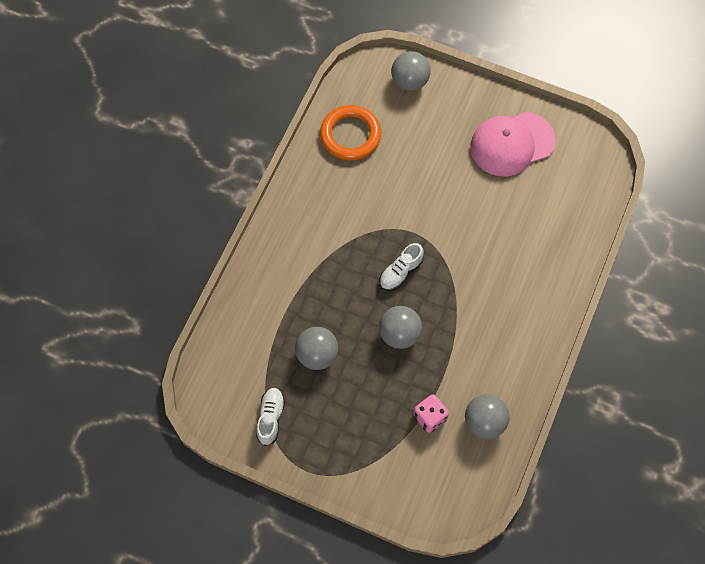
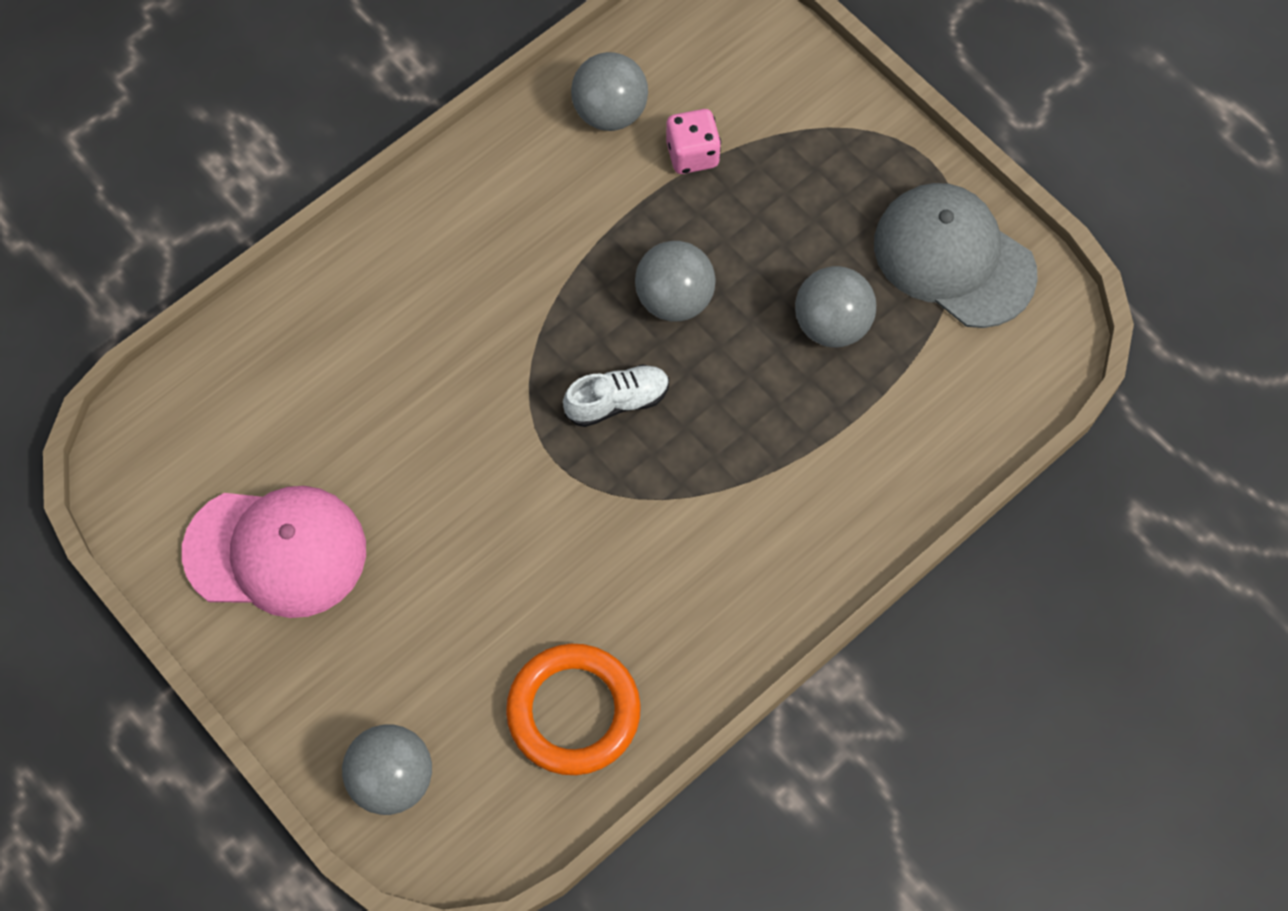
camera: 155 degrees left, 0 degrees up
(270, 418) = (953, 258): white shoe -> grey cap

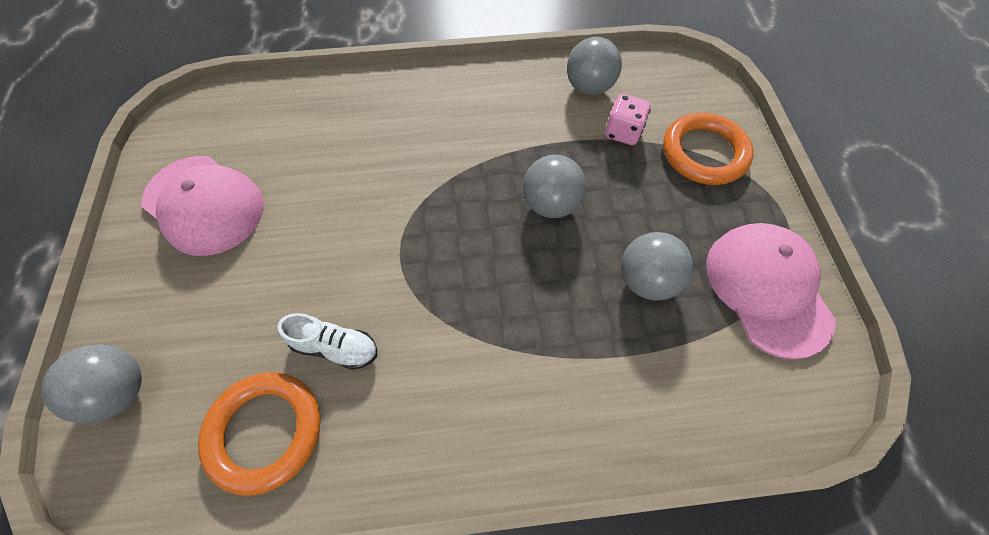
camera: 35 degrees right, 5 degrees down
(617, 401) = (467, 242): white shoe -> white shoe (336, 347)
(800, 127) = (704, 153): none -> orange ring
(953, 258) = (767, 289): grey cap -> pink cap

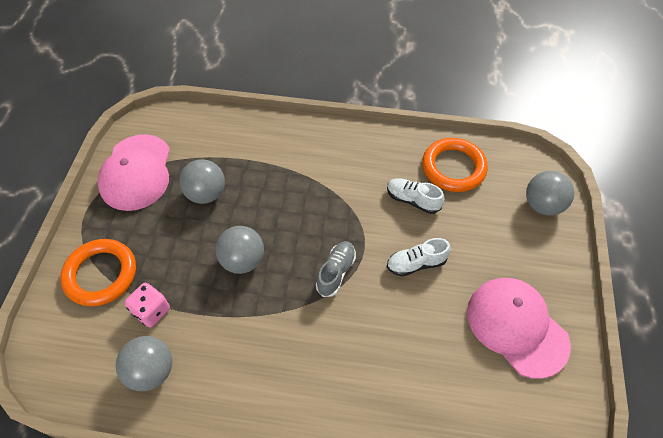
camera: 165 degrees left, 5 degrees down
(327, 251) = (416, 263): none -> white shoe
(430, 217) = (336, 272): none -> grey shoe

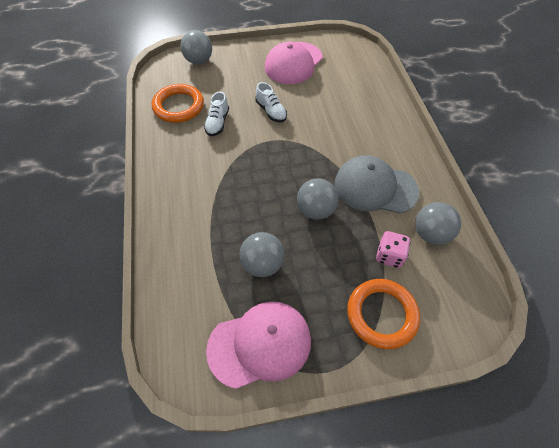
camera: 110 degrees left, 0 degrees up
(243, 339) = (375, 187): none -> grey cap
(336, 272) = (298, 151): grey shoe -> none

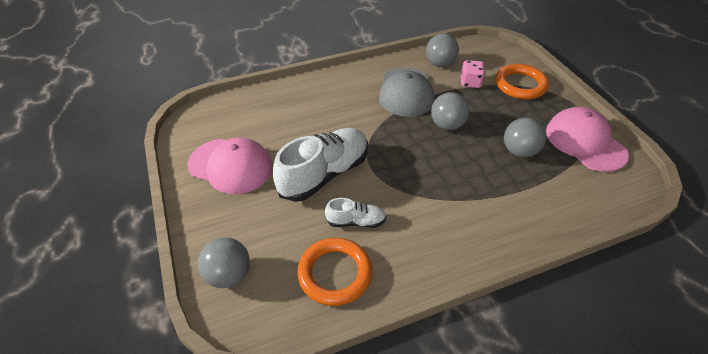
camera: 100 degrees left, 10 degrees down
(271, 111) = (324, 174): white shoe -> white shoe, size x2.01

